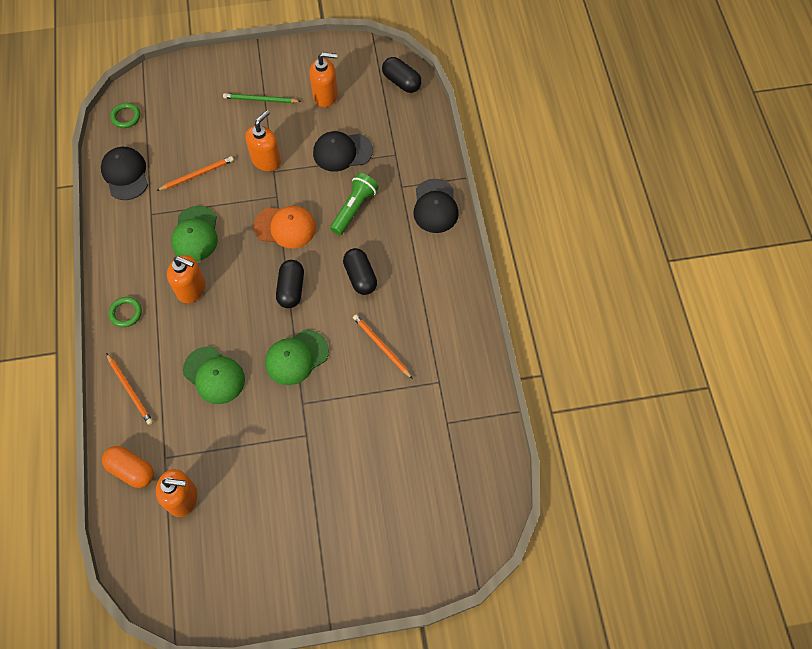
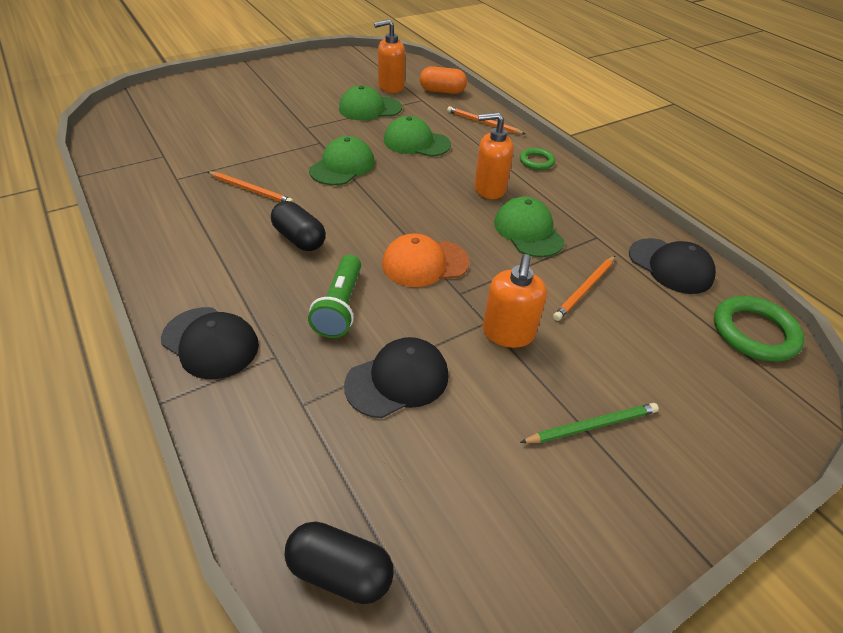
camera: 155 degrees right, 20 degrees down
(126, 117) = (754, 332): green ring -> green ring, size x1.72
(228, 454) = (370, 108): none -> green cap
(291, 289) = (379, 211): black capsule -> none
(325, 95) = (484, 476): orange soap dispenser -> none
(435, 206) = (210, 342): black cap -> black cap turned 150 degrees clockwise

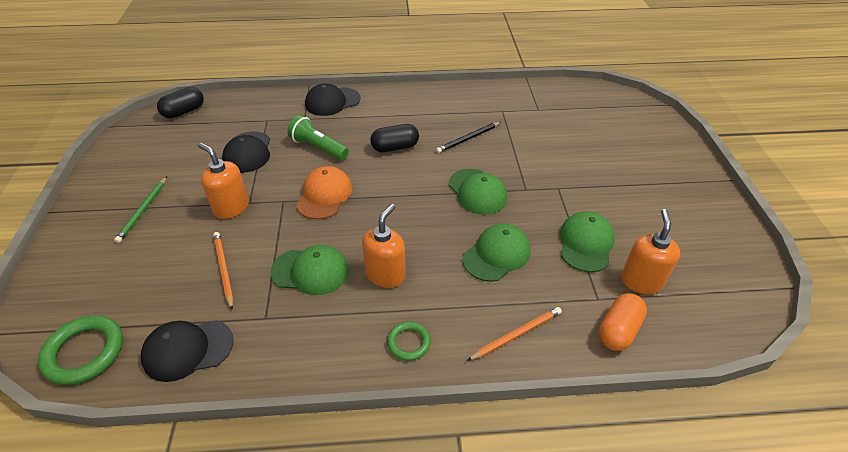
camera: 120 degrees right, 0 degrees up
(251, 190) = (468, 138): orange pencil -> black pencil

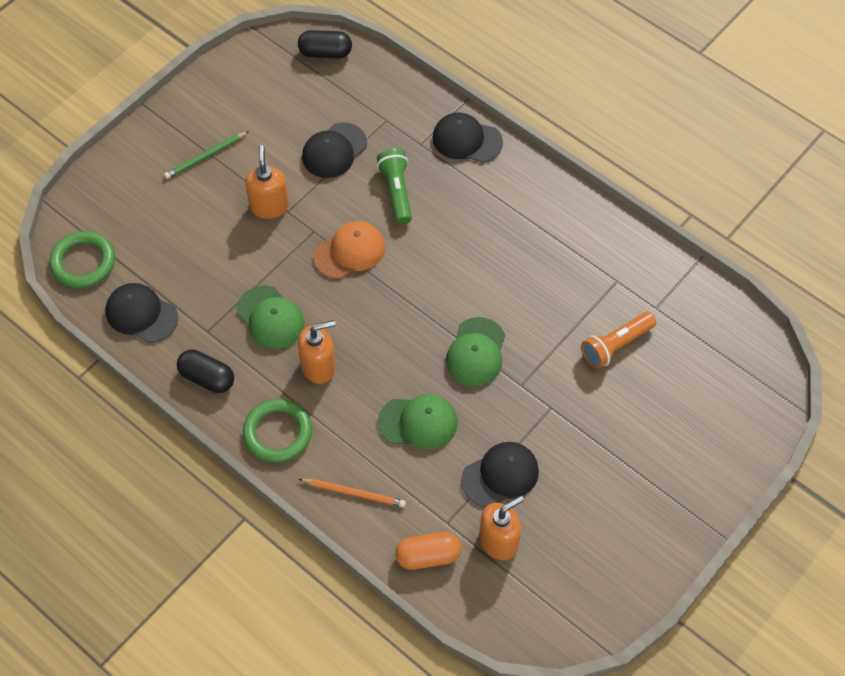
camera: 45 degrees right, 15 degrees up
(224, 270) = (215, 265): orange pencil -> none
(395, 147) = (462, 245): black capsule -> black capsule (207, 378)
(409, 342) = (277, 433): green ring -> green ring, size x1.72
(468, 138) = (540, 288): black pencil -> none
(545, 137) = (616, 346): none -> orange flashlight
(586, 243) = (500, 475): green cap -> black cap

